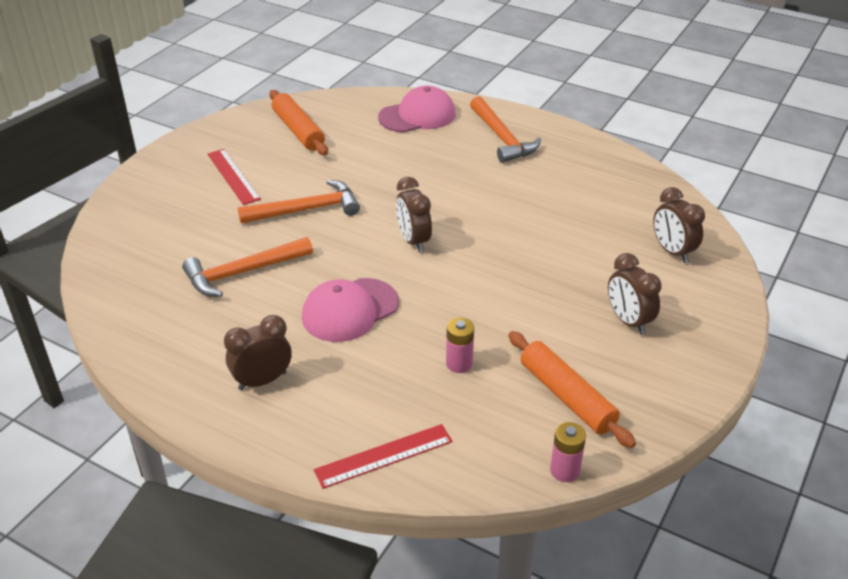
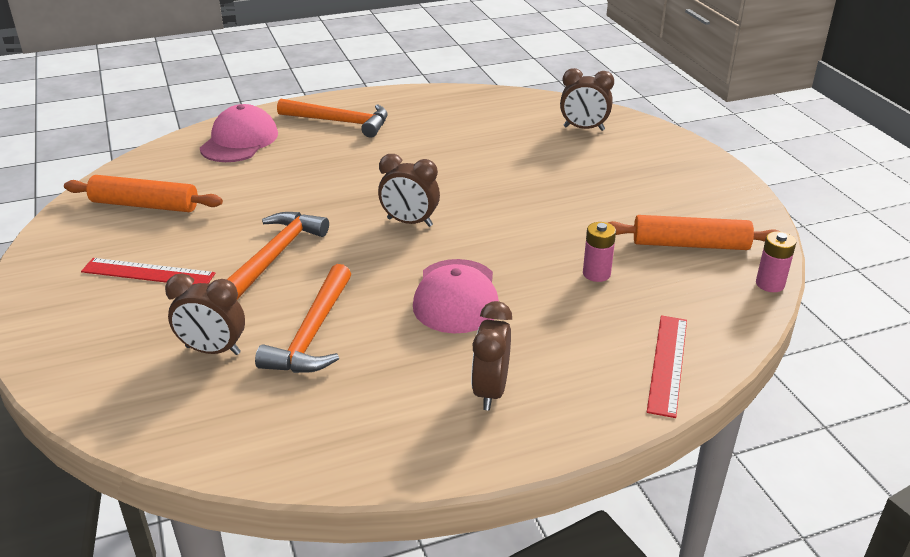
camera: 50 degrees left, 5 degrees down
(628, 321) = (637, 181): brown clock -> brown clock (213, 350)

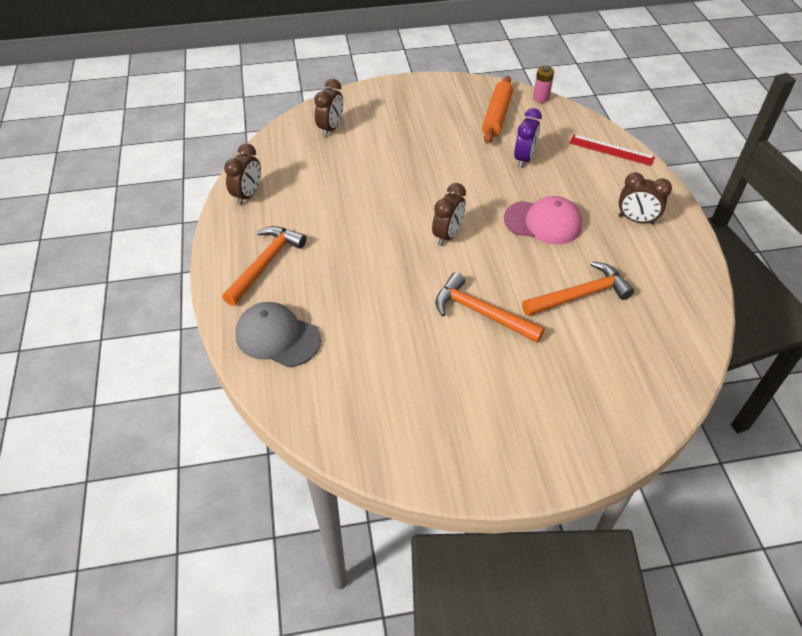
camera: 80 degrees left, 15 degrees up
(144, 205) = (384, 405): orange rolling pin -> none
(148, 273) = (496, 394): red ruler -> none
(213, 350) = (598, 349): brown clock -> brown clock (248, 195)
(239, 141) = (277, 337): pink cap -> grey cap
(312, 333) = (580, 295): orange hammer -> orange hammer turned 45 degrees counterclockwise
(596, 274) = (524, 159): pink battery -> purple clock

